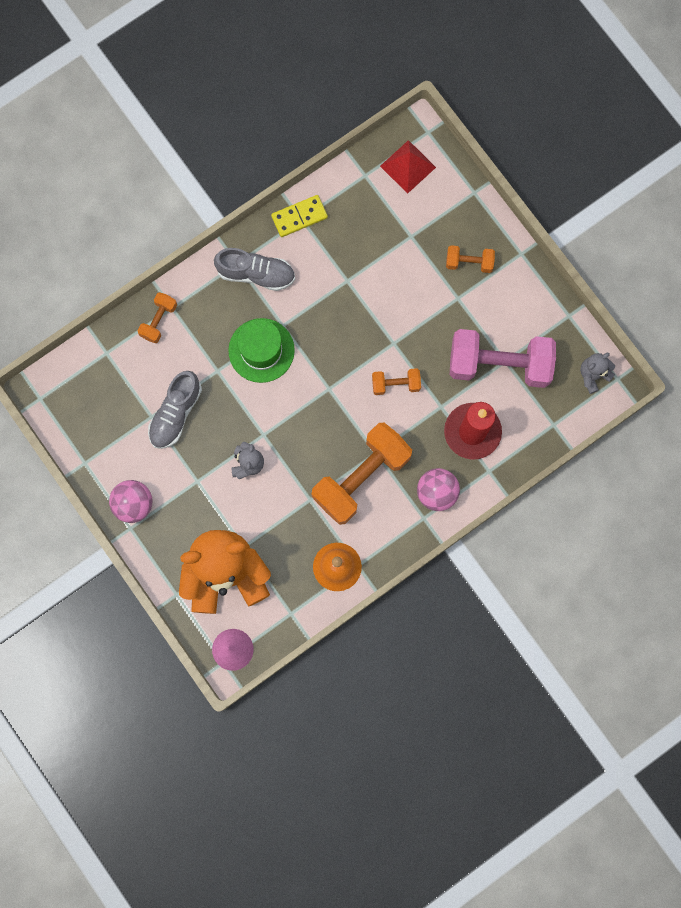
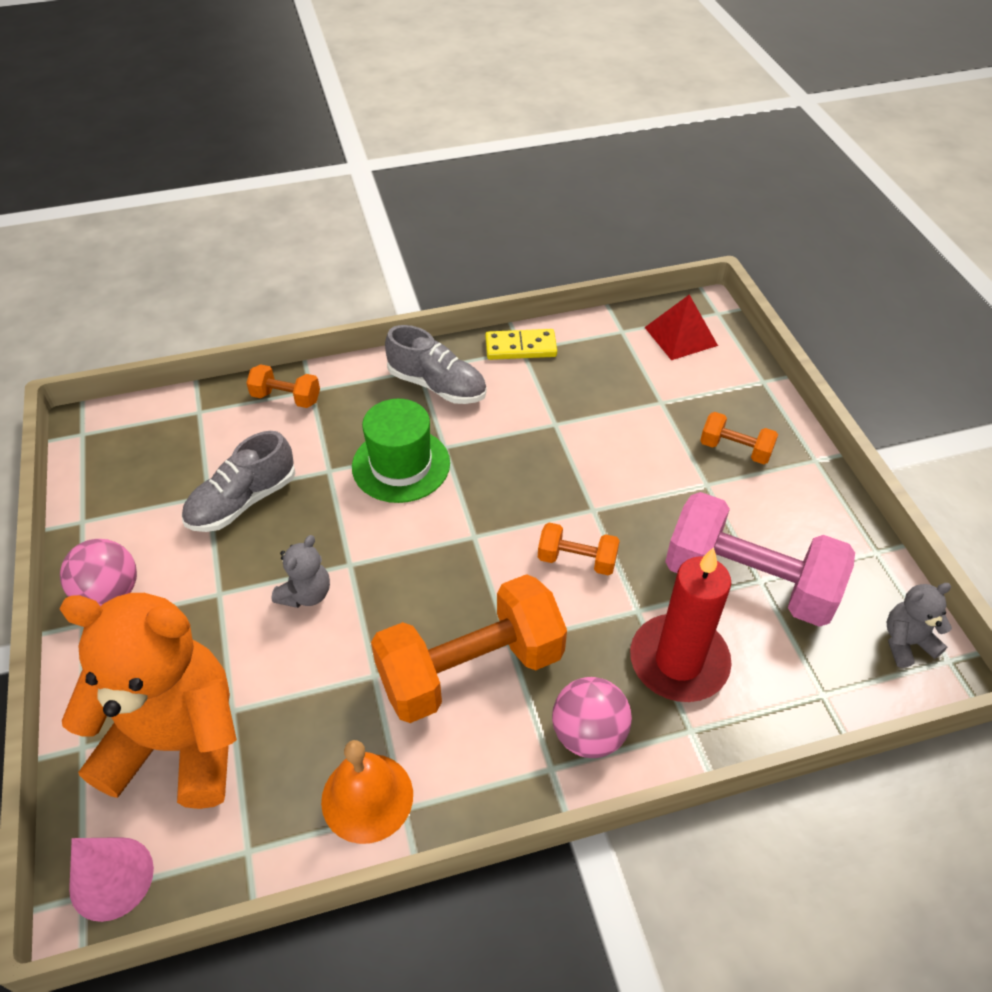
camera: 20 degrees right, 30 degrees down
(159, 321) = (286, 398): orange dumbbell -> orange dumbbell turned 60 degrees clockwise

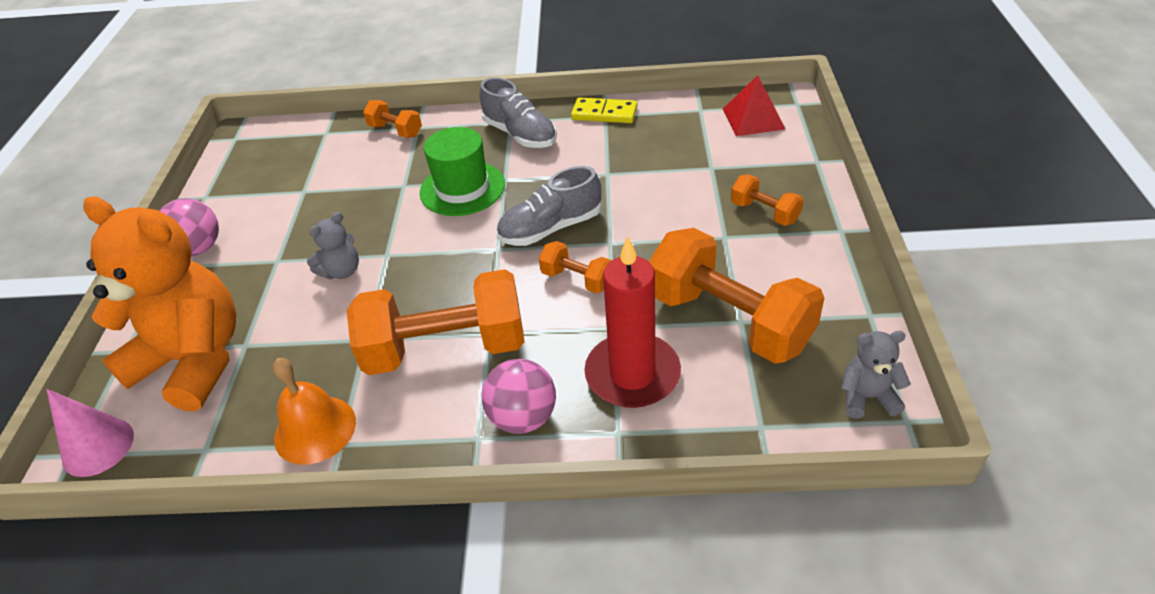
camera: 20 degrees right, 5 degrees down
(243, 501) = (326, 199): grey shoe -> grey shoe (551, 228)
(749, 582) = (729, 321): pink dumbbell -> orange dumbbell

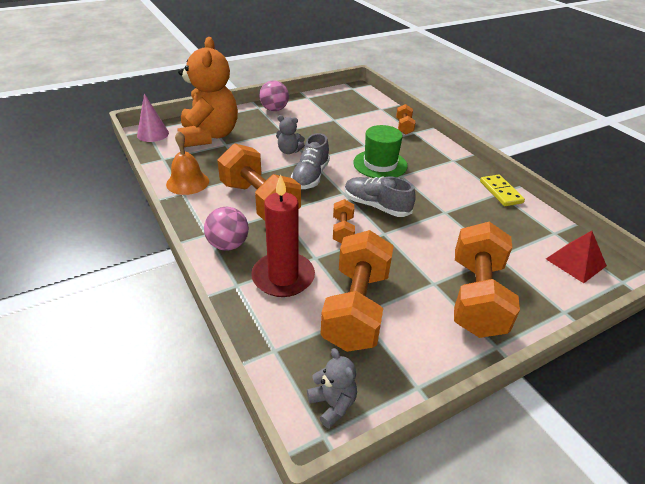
camera: 55 degrees right, 5 degrees down
(520, 134) = (445, 167): grey shoe -> grey shoe (310, 176)
(764, 212) = (477, 297): orange dumbbell -> orange dumbbell, size x2.12

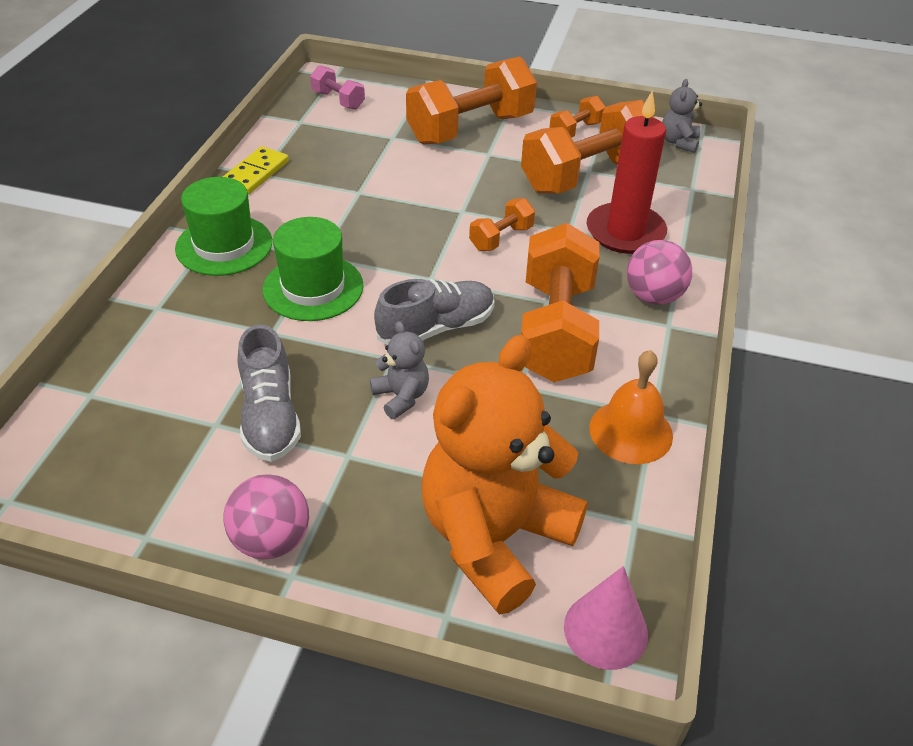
camera: 135 degrees left, 5 degrees up
(376, 206) = (420, 240): grey shoe -> grey shoe (270, 416)
(404, 127) = (147, 327): orange dumbbell -> orange dumbbell (576, 131)
(441, 159) = (224, 245): none -> green hat
(575, 262) = (338, 100): red pyramid -> pink dumbbell

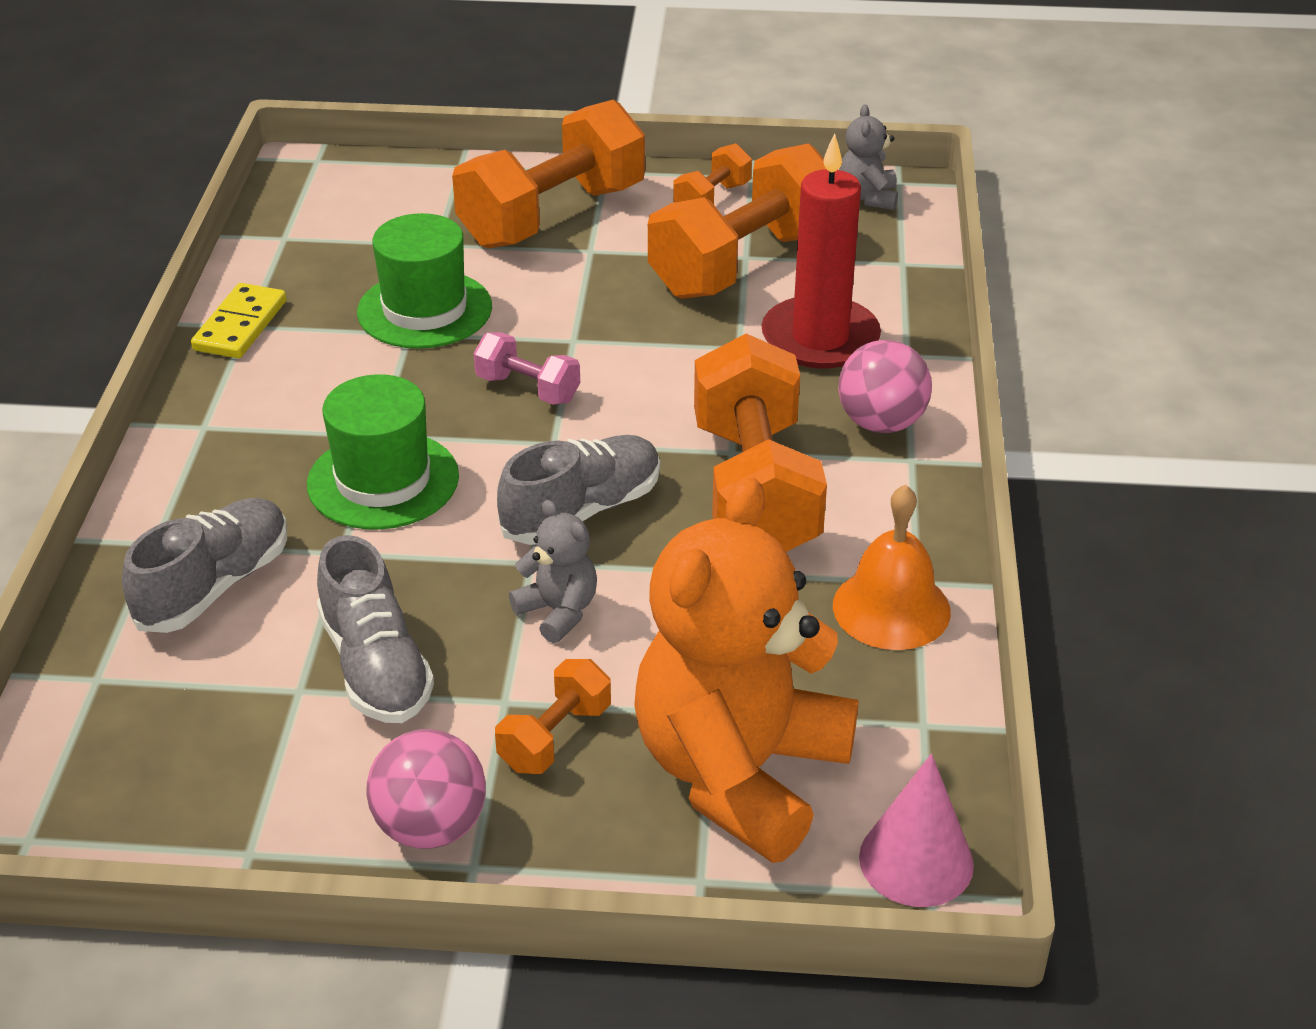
camera: 10 degrees left, 5 degrees down
(184, 343) = (214, 586): none -> grey shoe
(224, 245) = (227, 438): green hat -> green hat (425, 310)
(338, 100) = (334, 197): pink dumbbell -> pink dumbbell (528, 389)
(501, 238) = (642, 371): orange dumbbell -> orange dumbbell (555, 737)

